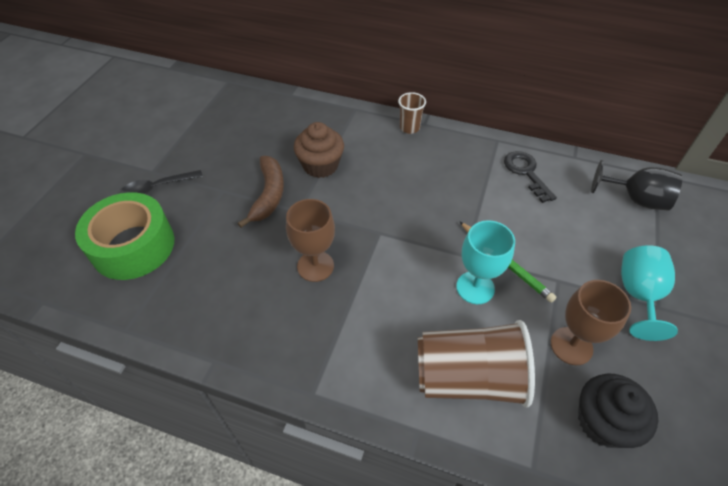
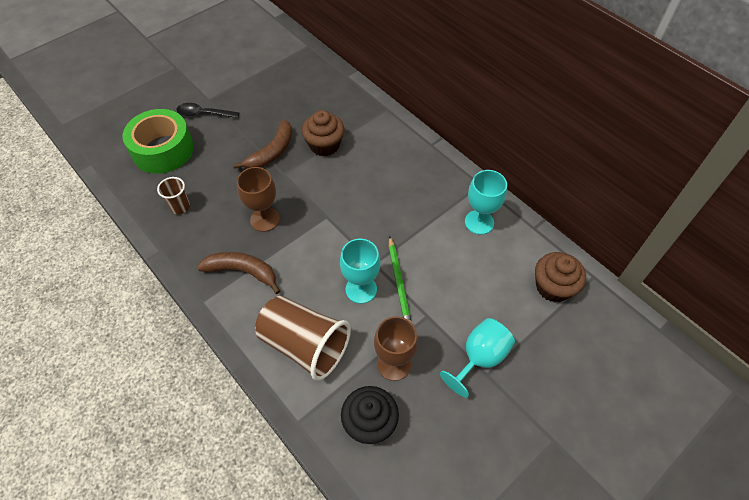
camera: 30 degrees right, 5 degrees up
(334, 334) = (242, 271): none -> brown banana
(409, 128) = (416, 143): brown cup -> brown cup (180, 207)
(526, 173) = (479, 222): black key -> turquoise goblet
(636, 199) = (553, 287): black goblet -> brown cupcake

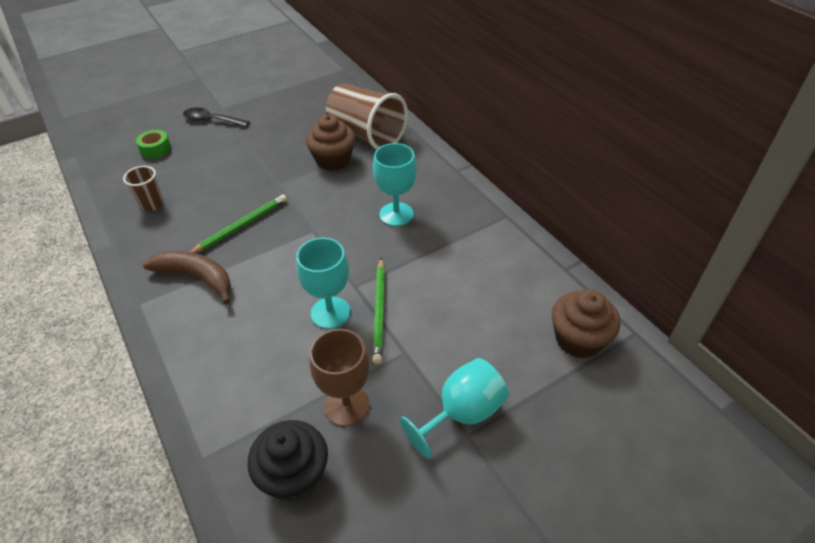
camera: 10 degrees right, 10 degrees down
(163, 150) = (155, 149): green tape -> green tape, size x0.44
(265, 219) = (241, 226): brown goblet -> green pencil
(272, 152) = (272, 161): brown banana -> none
(305, 345) = (241, 368): brown cup -> brown cup (366, 134)
(479, 222) = (496, 255): turquoise goblet -> turquoise goblet (396, 214)

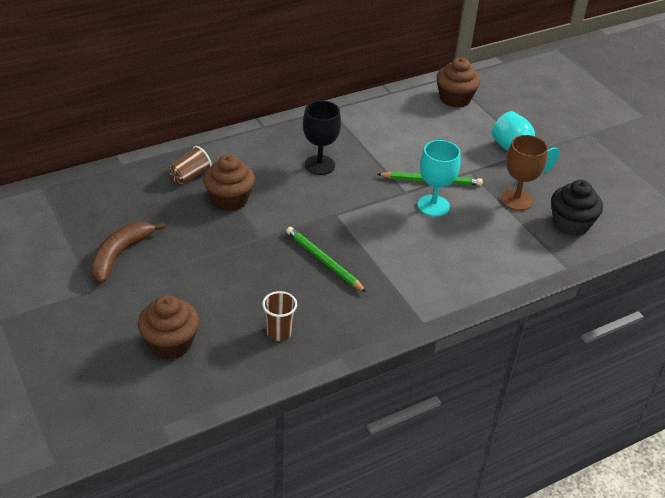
camera: 90 degrees left, 5 degrees down
(155, 149) = (170, 343): green tape -> brown cupcake
(196, 277) = (391, 287): brown banana -> brown banana (120, 255)
(212, 120) = (120, 297): black spoon -> none
(366, 134) = (190, 176): brown cup -> brown cup, size x0.49
(396, 214) = (319, 165): turquoise goblet -> black goblet

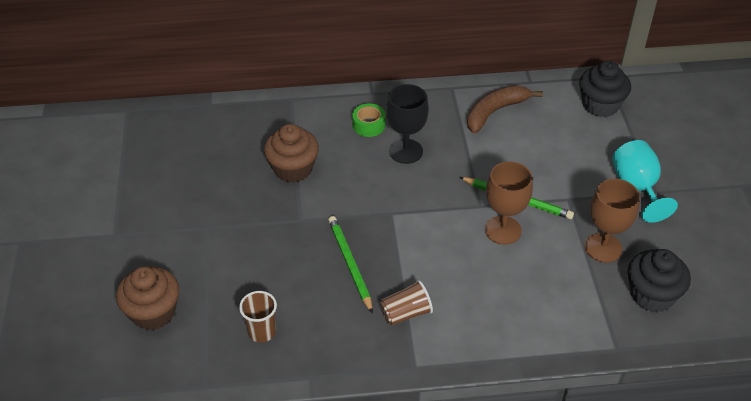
camera: 25 degrees right, 5 degrees up
(120, 255) = (157, 203): brown banana -> brown banana (495, 112)
(190, 176) = (269, 132): brown cup -> brown cup (405, 313)
(276, 152) = (369, 125): none -> green tape
(433, 206) = (503, 230): turquoise goblet -> brown goblet
(455, 99) = (600, 105): brown cupcake -> black cupcake

